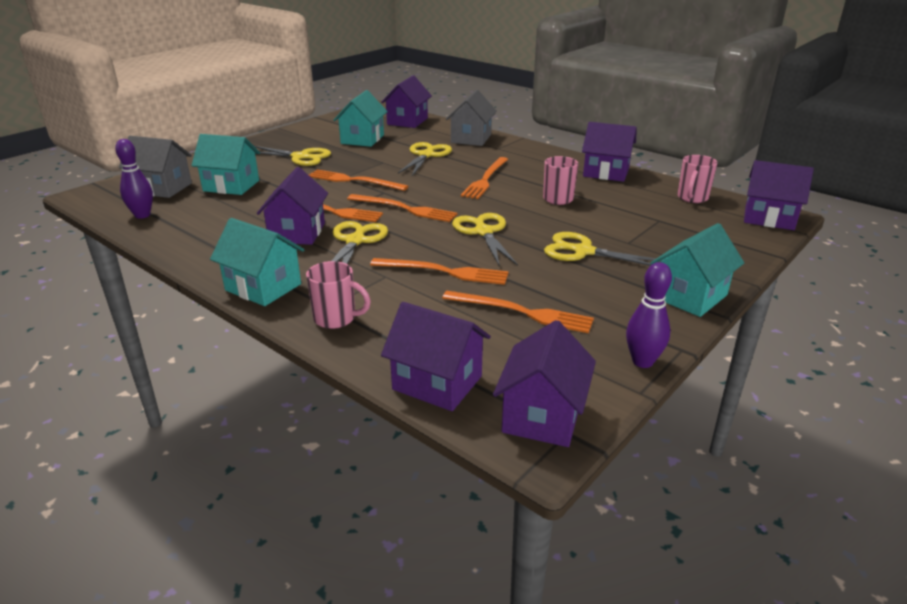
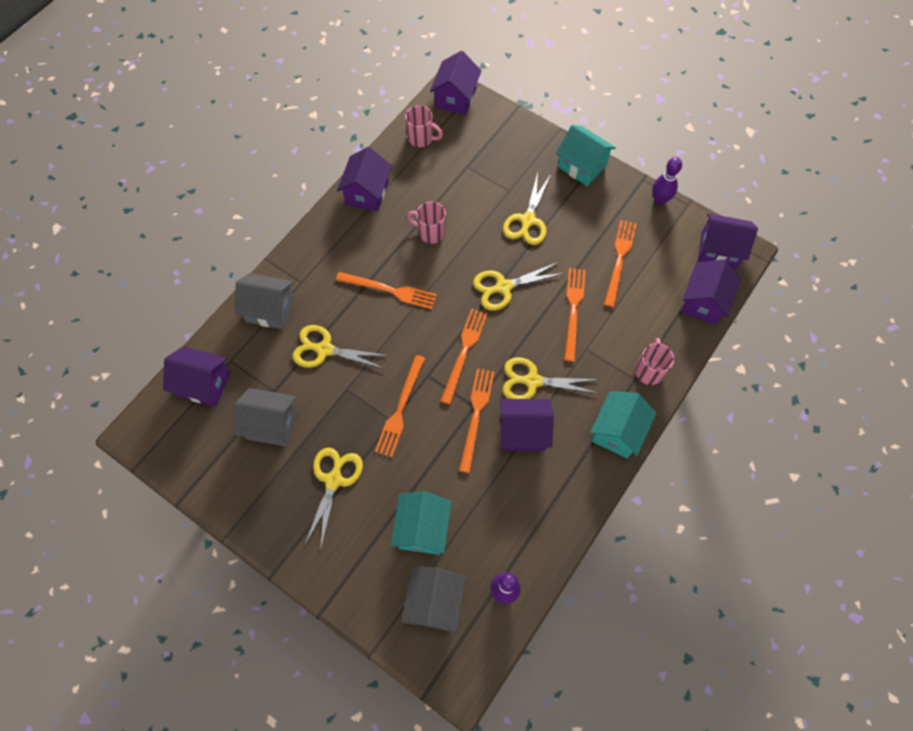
camera: 95 degrees left, 35 degrees up
(362, 139) = (272, 424): turquoise house -> grey house

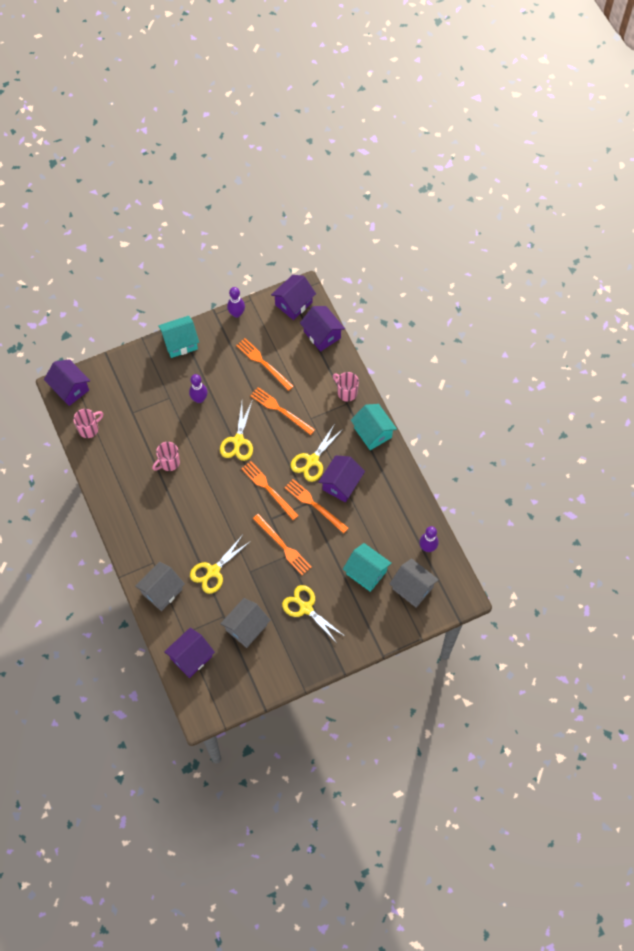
camera: 60 degrees left, 0 degrees up
(367, 193) = (110, 486): purple house -> none
(390, 290) = (196, 510): orange fork -> none
(528, 220) = (199, 399): yellow scissors -> purple bowling pin

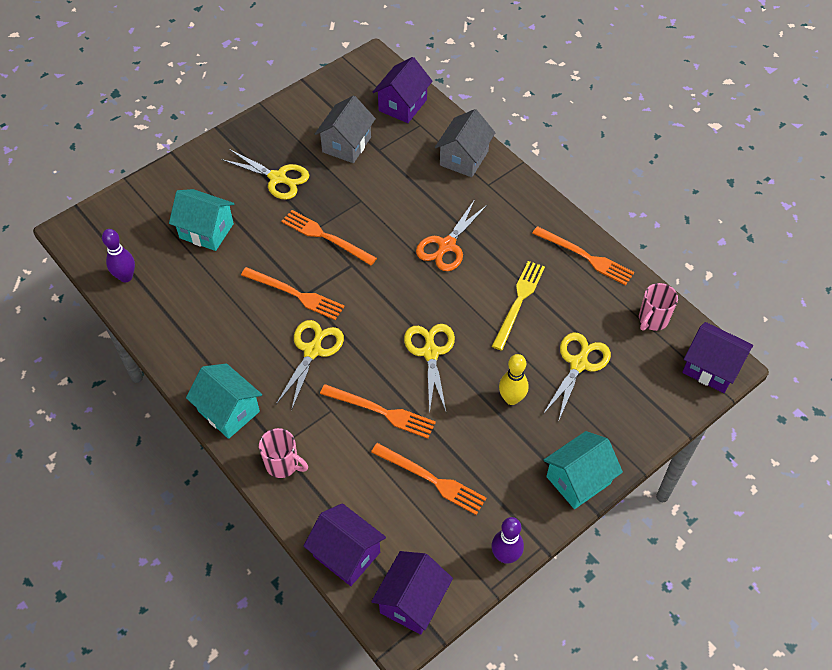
camera: 165 degrees right, 10 degrees down
(169, 463) = (519, 301): pink mug -> yellow fork
(199, 399) = (511, 399): purple bowling pin -> yellow bowling pin
(201, 517) = (447, 245): none -> orange scissors
(213, 571) = (408, 191): yellow scissors -> yellow scissors (578, 364)
(268, 488) = (366, 300): orange fork -> orange fork (586, 257)
(341, 484) = (263, 328): purple house -> none
(412, 588) = (141, 227): grey house -> none

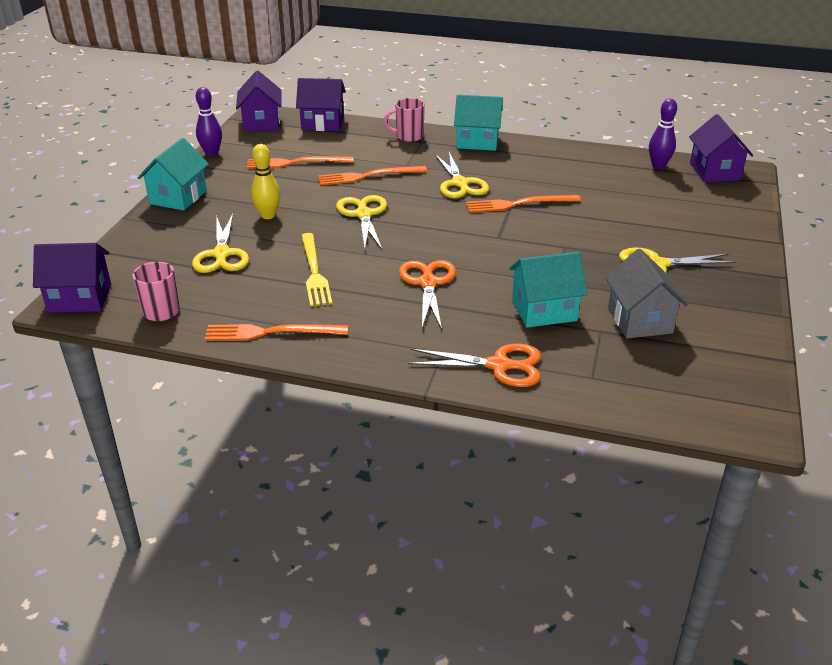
camera: 145 degrees right, 20 degrees down
(206, 231) = (650, 209): turquoise house -> turquoise house (544, 310)
(325, 237) = (548, 244): orange fork -> none
(402, 105) = (641, 389): purple house -> purple house (714, 171)
(430, 353) = (363, 215): yellow scissors -> yellow scissors turned 150 degrees counterclockwise
(464, 158) = (499, 365): grey house -> orange scissors

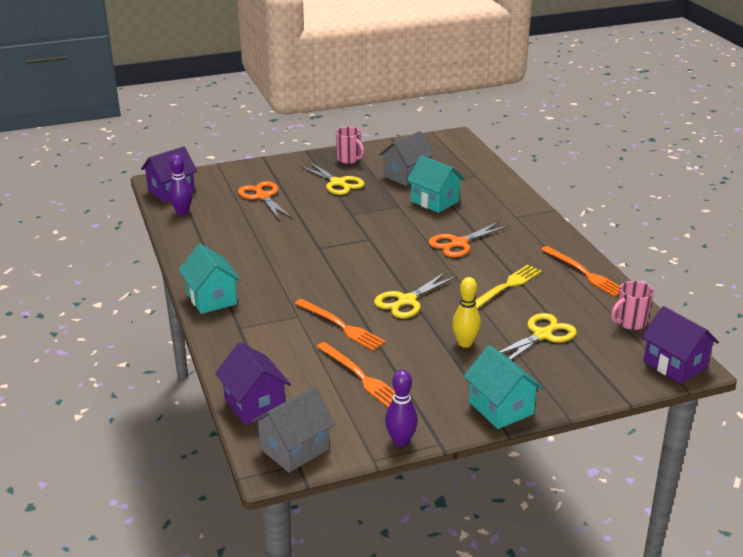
camera: 125 degrees left, 5 degrees down
(178, 197) = (501, 408): turquoise house -> turquoise house turned 75 degrees clockwise
(261, 123) = (294, 449): purple house -> grey house
(408, 136) = (236, 338): pink mug -> pink mug (349, 159)
(460, 183) = (304, 279): yellow scissors -> none
(499, 365) = (503, 199): orange scissors -> orange scissors (263, 197)
(518, 204) = (311, 246): orange fork -> none

